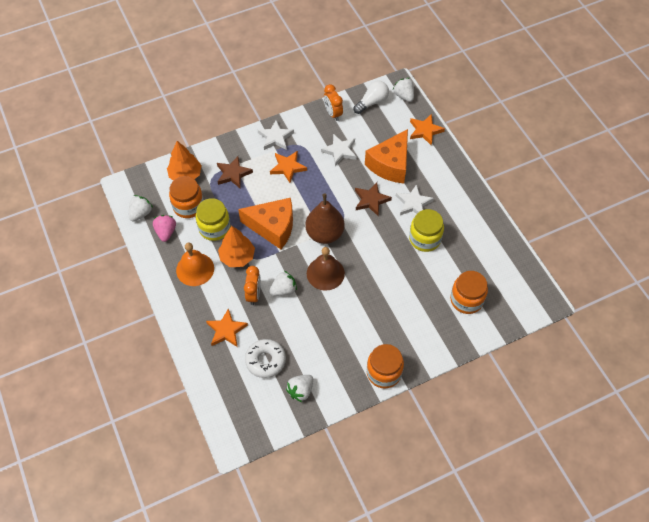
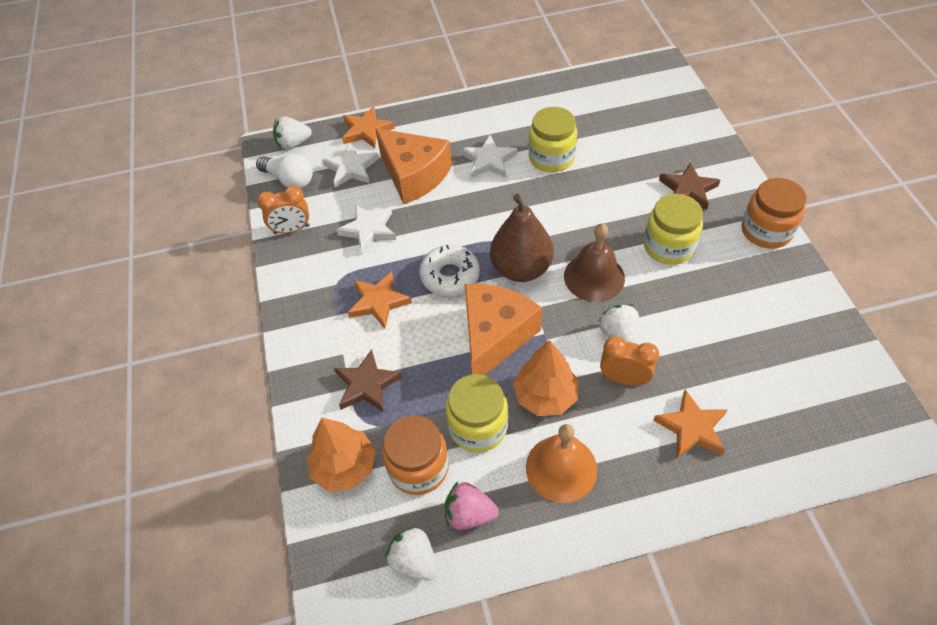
camera: 75 degrees left, 5 degrees down
(265, 360) = (750, 375): white donut -> white donut (450, 276)
(275, 137) = (310, 312): white star -> white star (351, 168)
(300, 391) = (801, 333): white strawberry -> none
(358, 313) = (668, 246): none -> yellow jar
(371, 200) = (472, 205): brown star -> brown star (688, 190)
(372, 102) = (290, 180): white light bulb -> white light bulb turned 150 degrees clockwise
(466, 300) = (654, 132): orange jar -> none

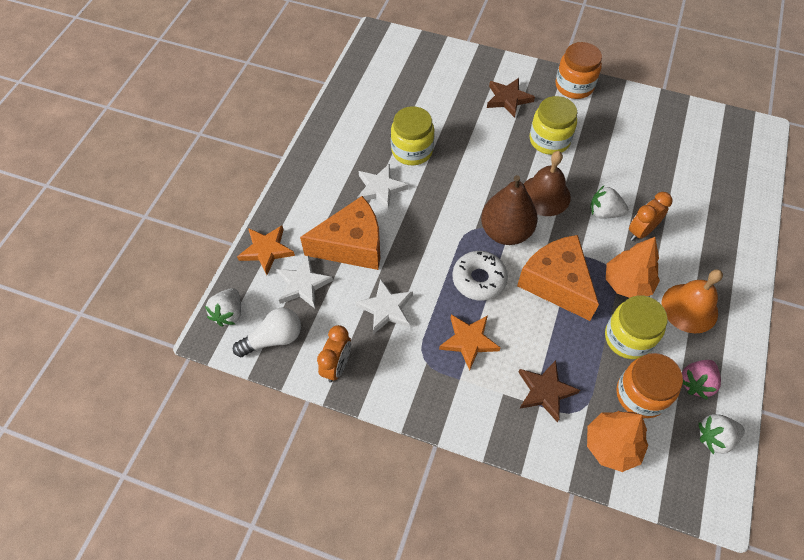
camera: 60 degrees left, 5 degrees up
(691, 428) = (699, 220): orange star -> none

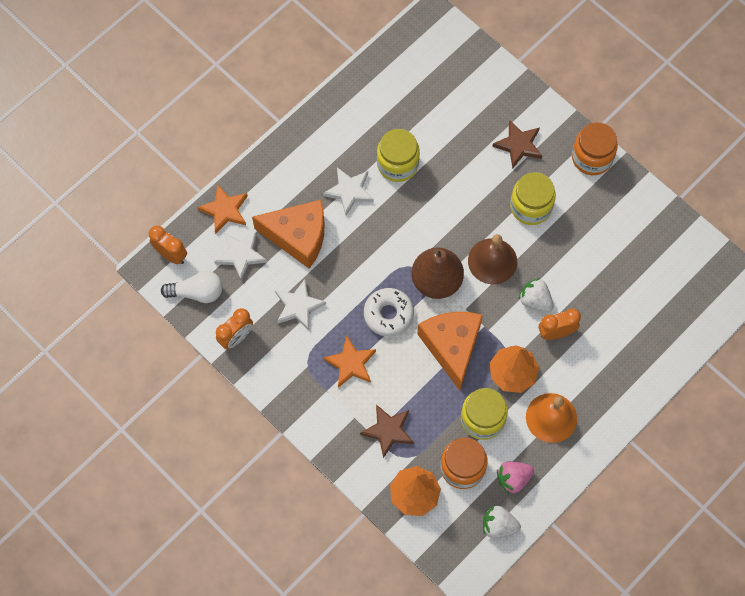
camera: 25 degrees right, 10 degrees up
(228, 313) = (171, 255): white strawberry -> orange clock

